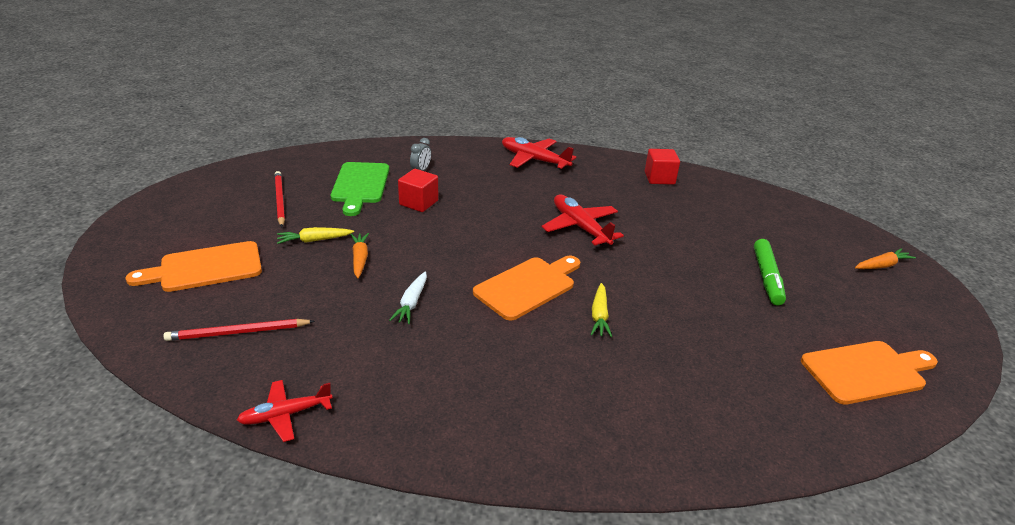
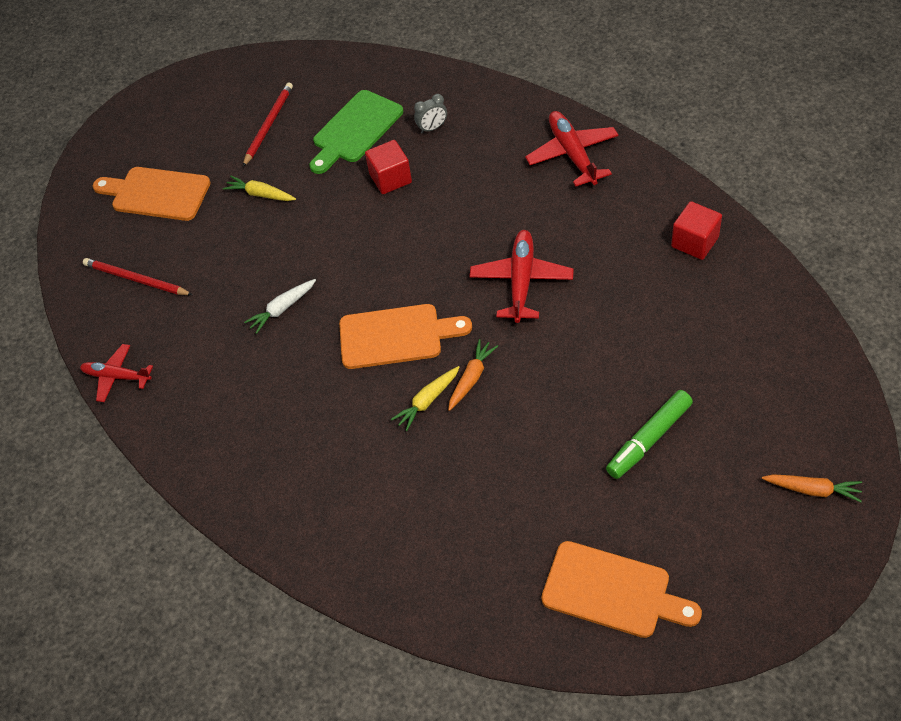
camera: 45 degrees right, 20 degrees up
(360, 259) = (280, 235): orange carrot -> orange carrot (471, 378)

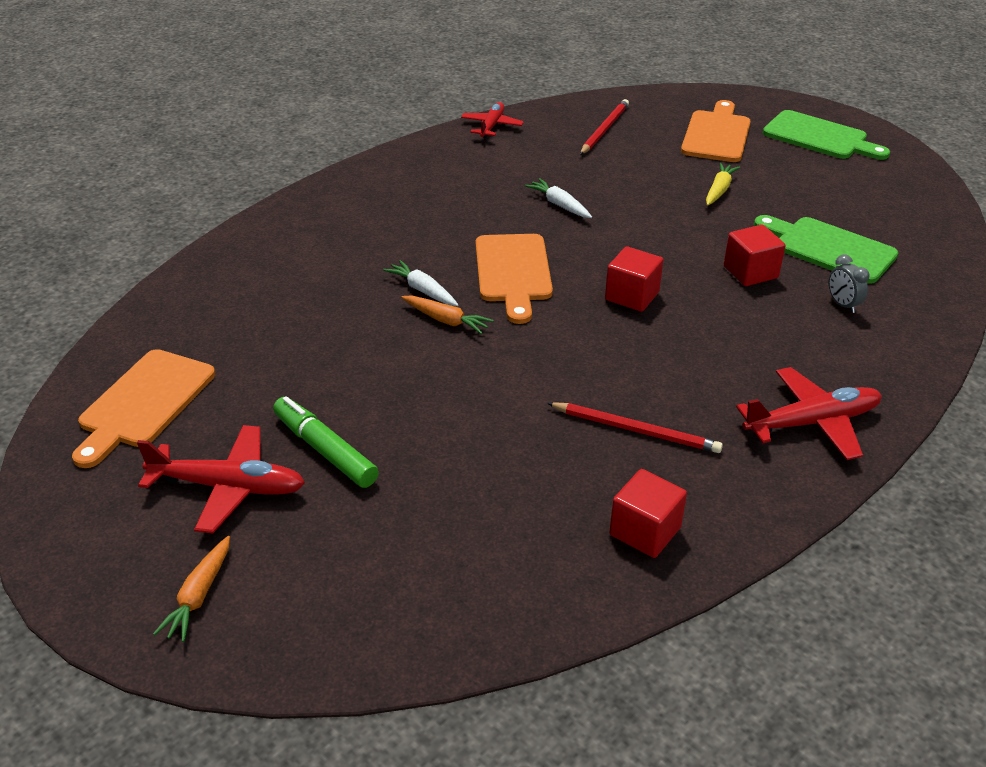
camera: 85 degrees right, 15 degrees down
(169, 123) = (820, 137): none -> green cutting board
(268, 125) = (826, 193): red pencil -> red pencil (636, 430)
(427, 401) = (422, 290): yellow carrot -> white carrot
(428, 253) = (632, 296): none -> red cube
(521, 281) = (583, 364): red plane -> red plane (227, 487)

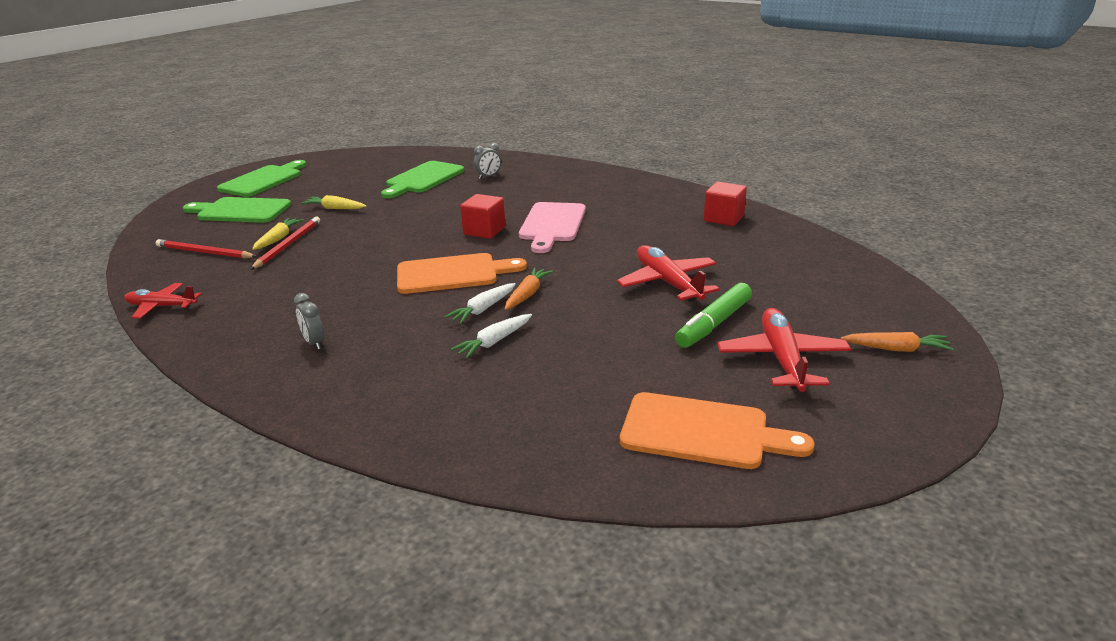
camera: 95 degrees left, 10 degrees down
(395, 202) = (314, 343): none -> grey clock
(559, 205) = (342, 263): white carrot -> white carrot (494, 342)
(632, 164) = (278, 239): none -> yellow carrot
(636, 430) = (636, 224): red pencil -> red pencil (288, 245)
(644, 352) = (552, 225): none -> pink cutting board
(716, 134) = (240, 211): orange cutting board -> green cutting board
(750, 272) = (452, 198): red cube -> none
(811, 423) = (608, 184): red plane -> red plane (668, 283)

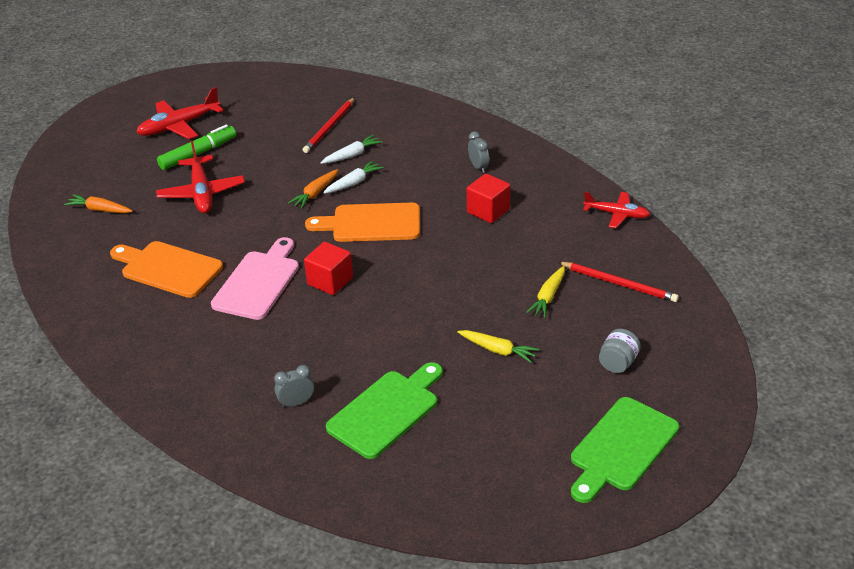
camera: 170 degrees left, 10 degrees up
(240, 211) = (618, 363): green cutting board -> grey jar
(288, 245) = (533, 285): red pencil -> red pencil (329, 127)
(702, 432) = (257, 93): orange cutting board -> orange cutting board (168, 268)
(723, 218) = (86, 269): red cube -> red cube (488, 211)
(782, 359) = (179, 126): red plane -> red plane turned 45 degrees clockwise
(896, 349) = (106, 125): orange carrot -> orange carrot (99, 210)

